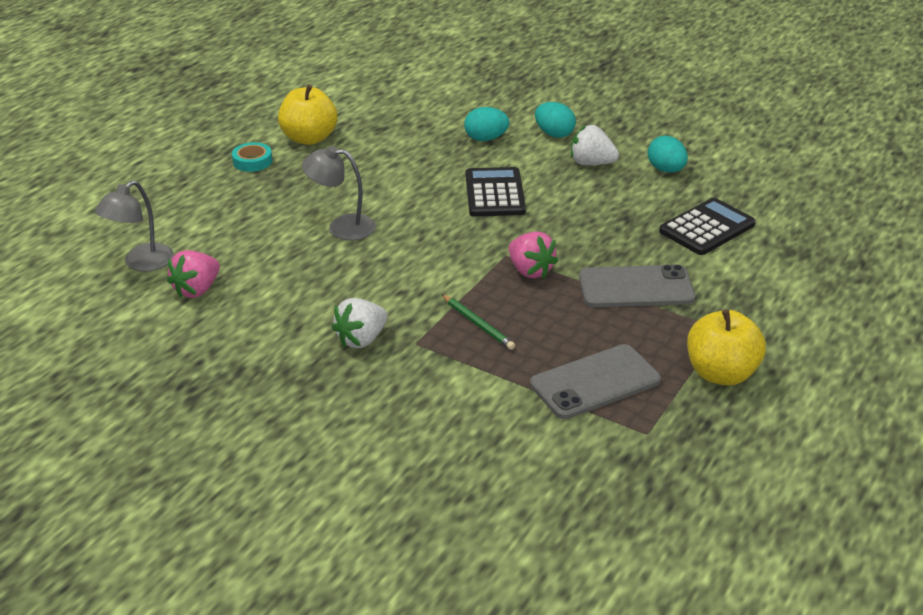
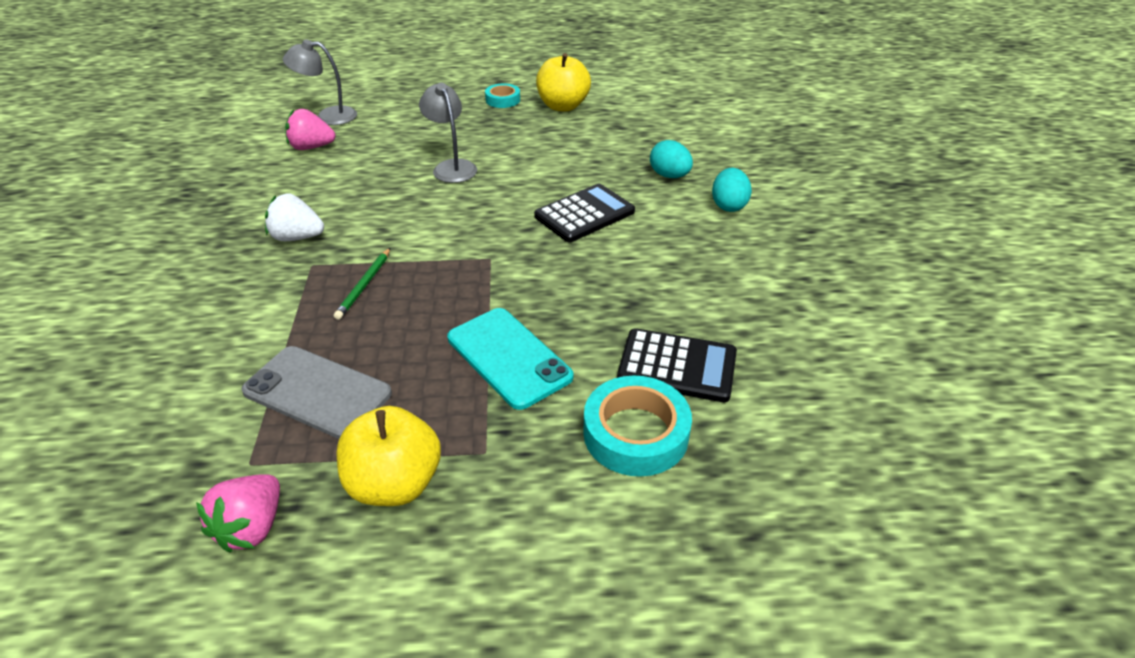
camera: 55 degrees right, 5 degrees up
(530, 271) = (476, 281): pink strawberry -> pink strawberry (252, 527)
(591, 163) = (705, 245): white strawberry -> none
(636, 287) = (508, 357): grey phone -> turquoise phone
(666, 170) = (757, 295): turquoise egg -> none
(754, 267) = (635, 433): none -> turquoise tape

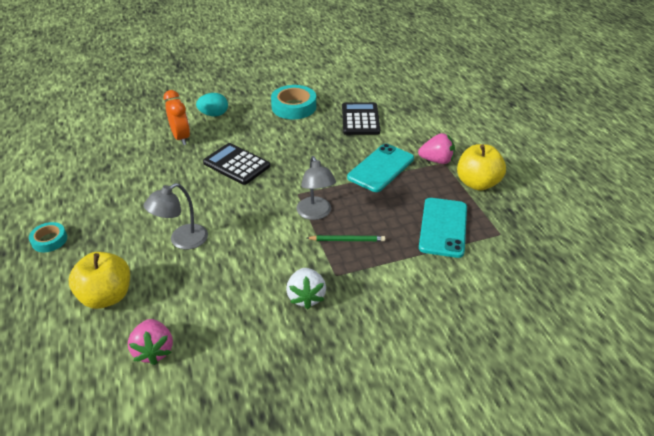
camera: 105 degrees left, 0 degrees up
(252, 527) = (529, 218): pink strawberry -> pink strawberry (436, 160)
(317, 392) = (443, 227): grey phone -> turquoise phone
(328, 116) = (80, 366): grey lamp -> grey lamp (316, 213)
(563, 106) = (67, 201): yellow apple -> yellow apple (106, 296)
(635, 433) = (407, 125): turquoise tape -> turquoise tape (294, 107)
(669, 176) = (181, 137): turquoise egg -> orange clock

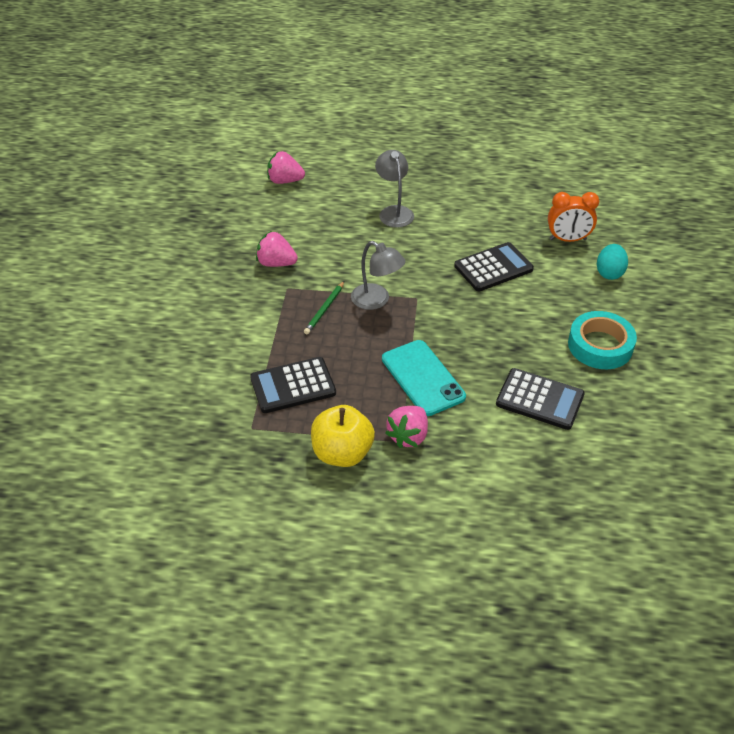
camera: 115 degrees right, 5 degrees up
(49, 240) = (441, 147): turquoise tape -> none
(106, 296) = (355, 167): yellow apple -> none
(306, 297) = (276, 263): white strawberry -> pink strawberry
(316, 213) = (376, 300): grey lamp -> grey lamp turned 150 degrees counterclockwise
(443, 227) = (293, 386): turquoise phone -> black calculator

